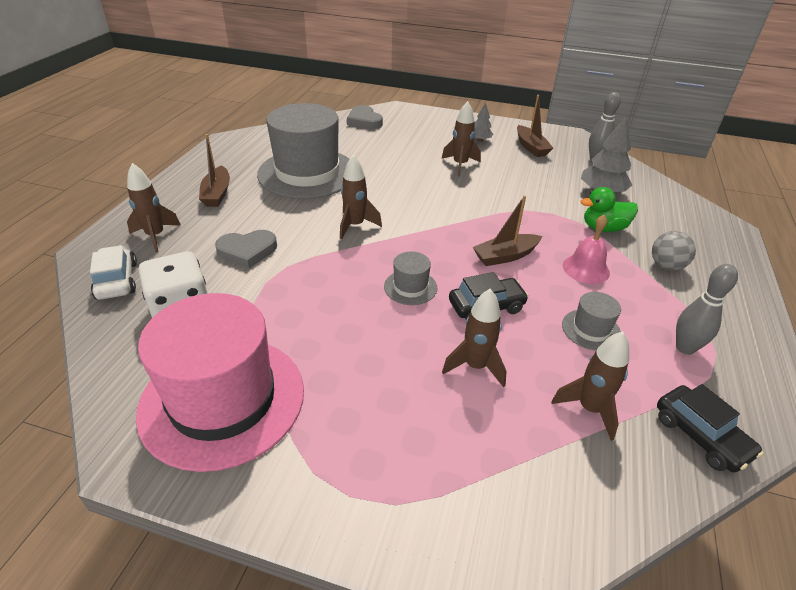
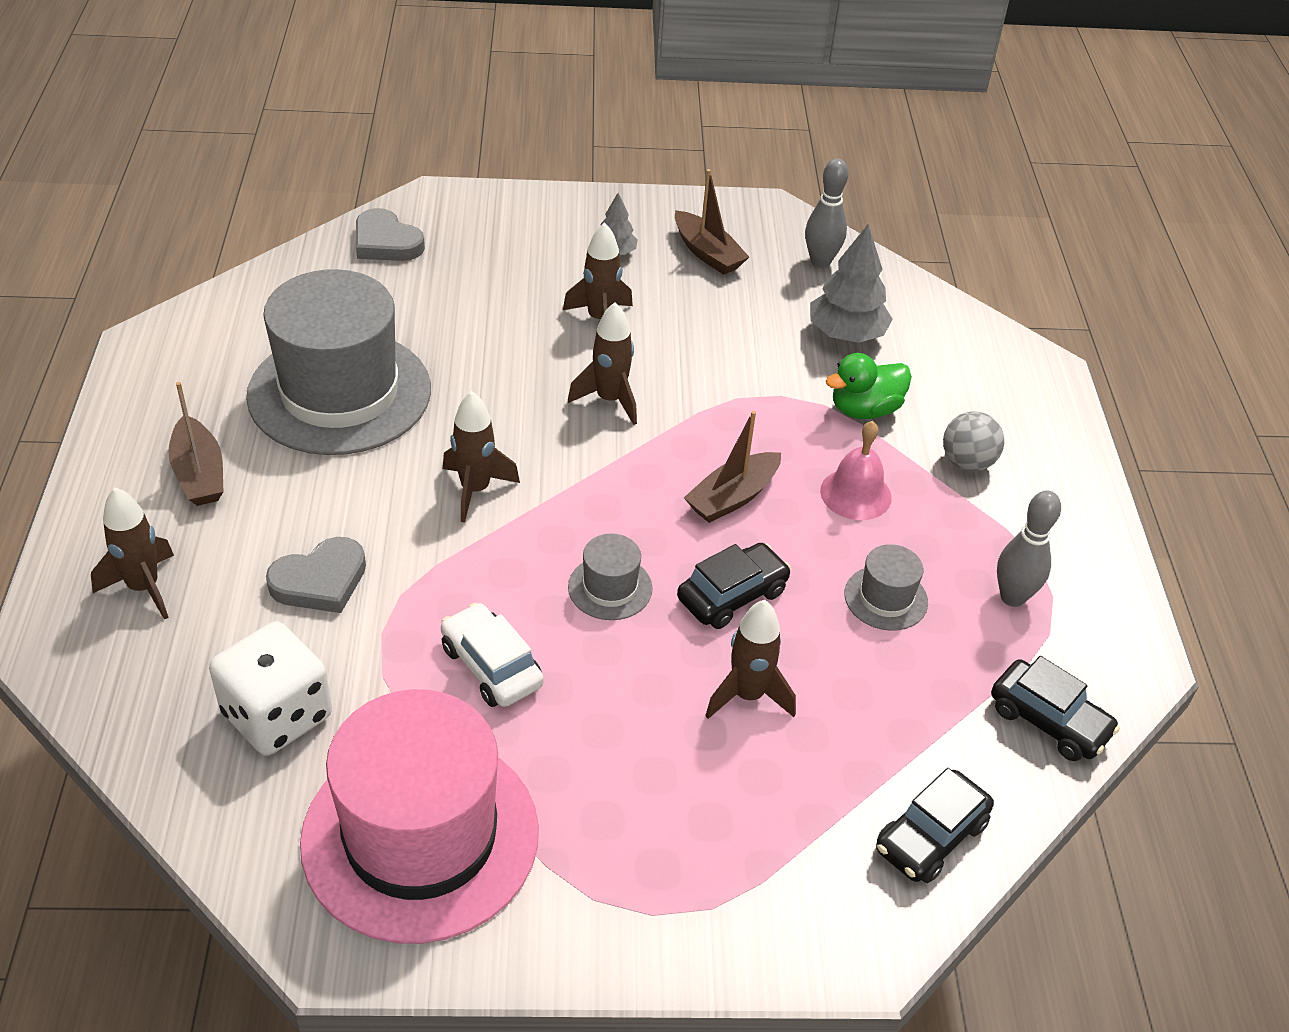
camera: 20 degrees left, 5 degrees up
(117, 280) = (133, 687): white car -> white car (491, 666)
(585, 497) = (930, 836): none -> black car
(589, 409) = (910, 719): brown rocket -> brown rocket (610, 400)

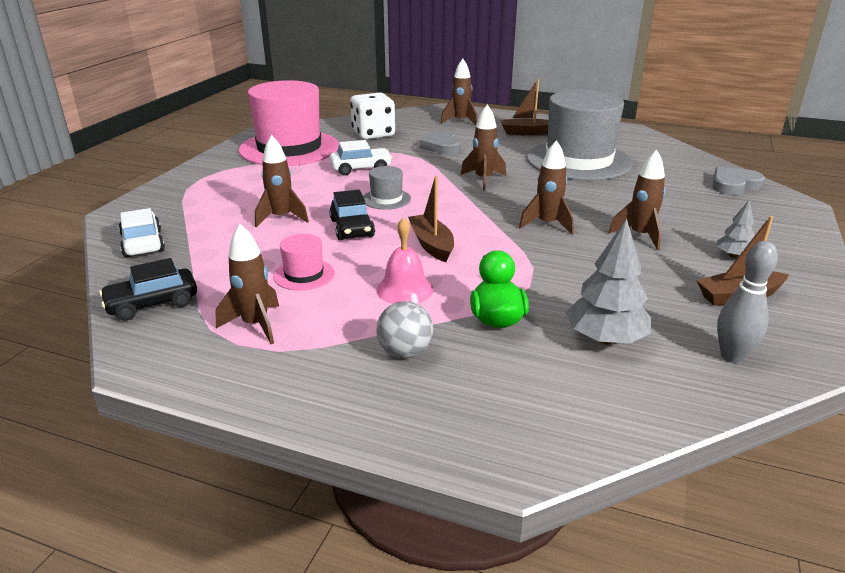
camera: 115 degrees right, 15 degrees down
(885, 598) = (304, 274): grey hat -> pink hat
(930, 836) = (143, 243): black car -> white car
(1012, 597) = (255, 325): grey bowling pin -> brown rocket

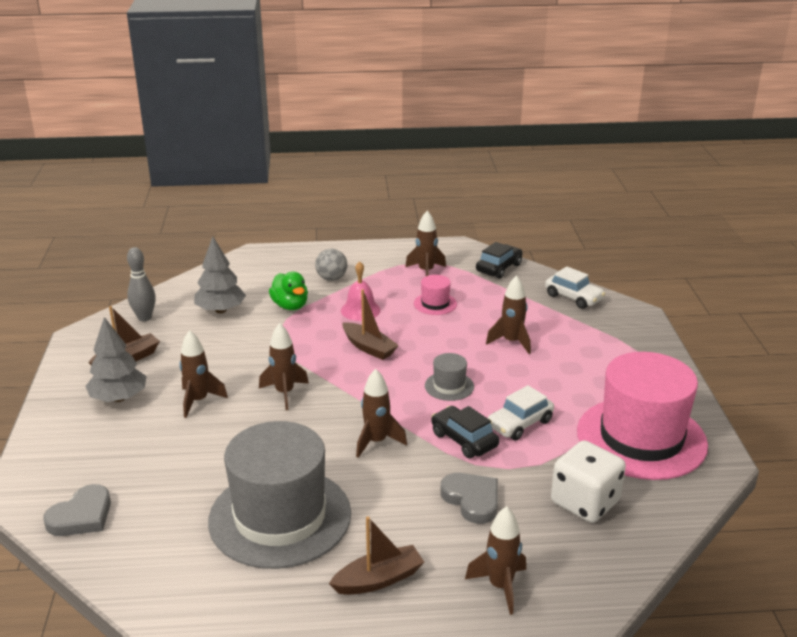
camera: 155 degrees right, 0 degrees up
(352, 228) = (444, 347): black car -> black car (464, 440)
(733, 256) = (119, 398): grey tree -> grey tree, size x1.78

